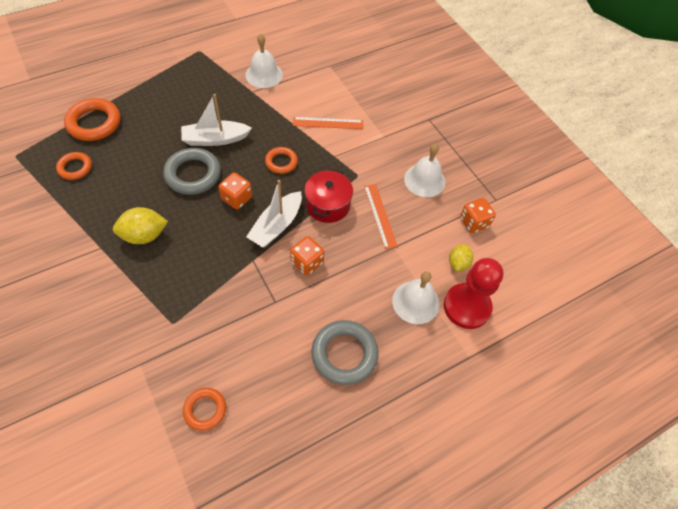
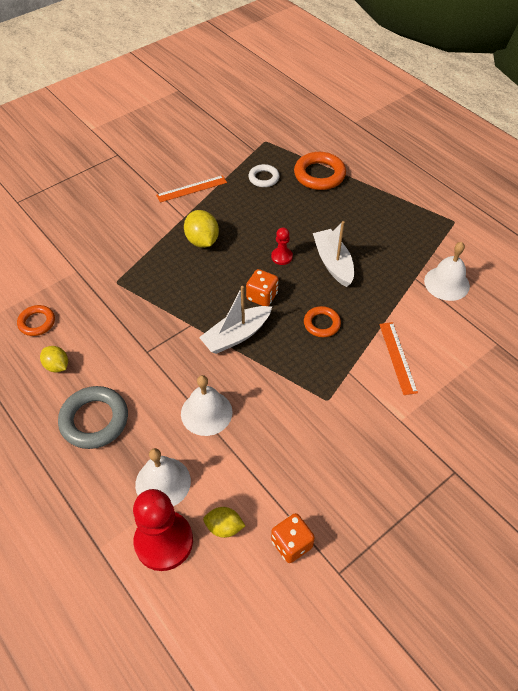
camera: 85 degrees right, 5 degrees down
(75, 168) = (263, 178): orange ring -> white ring
(193, 174) = (281, 257): grey ring -> red pawn
(271, 388) = (57, 366): none -> yellow lemon
(276, 226) = (236, 335): white boat -> white boat turned 60 degrees counterclockwise
(307, 262) = (196, 370): orange dice -> none
(328, 205) = (275, 376): red pot -> none
(380, 215) = (274, 431): orange ruler -> orange ruler (191, 189)
(424, 180) = (343, 476): white bell -> white bell (206, 412)

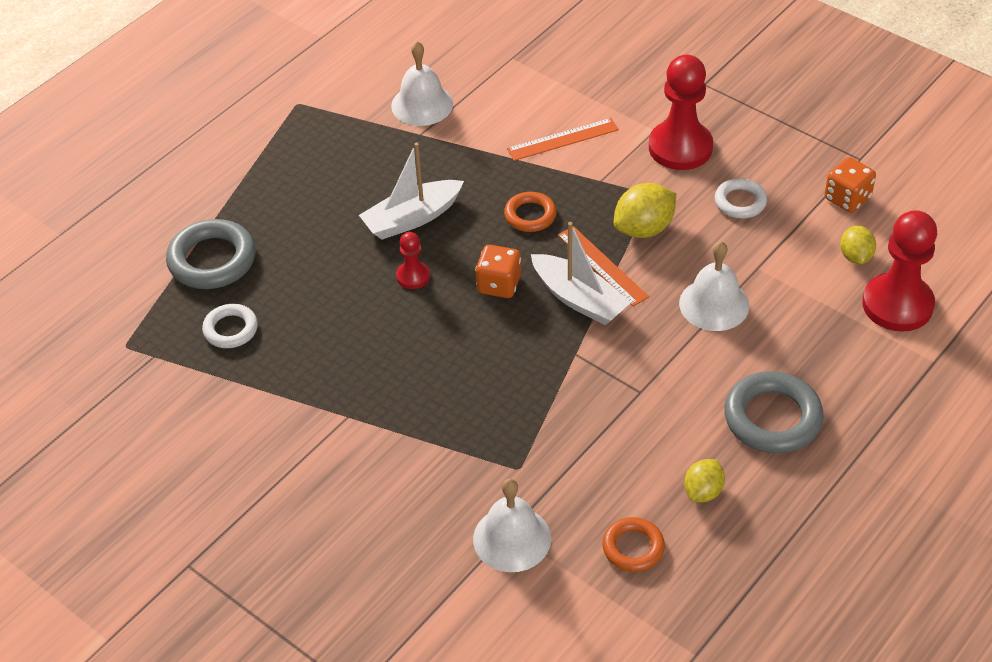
camera: 100 degrees left, 5 degrees down
(163, 482) = (827, 323): white bell -> white bell (512, 538)
(191, 189) = (274, 422): orange ruler -> orange ruler (602, 266)
(202, 241) = (400, 378): yellow lemon -> yellow lemon (644, 229)
(305, 459) = (740, 202): none -> white ring
(319, 175) = (212, 260): orange ring -> grey ring
(376, 433) = (680, 147): none -> red pawn

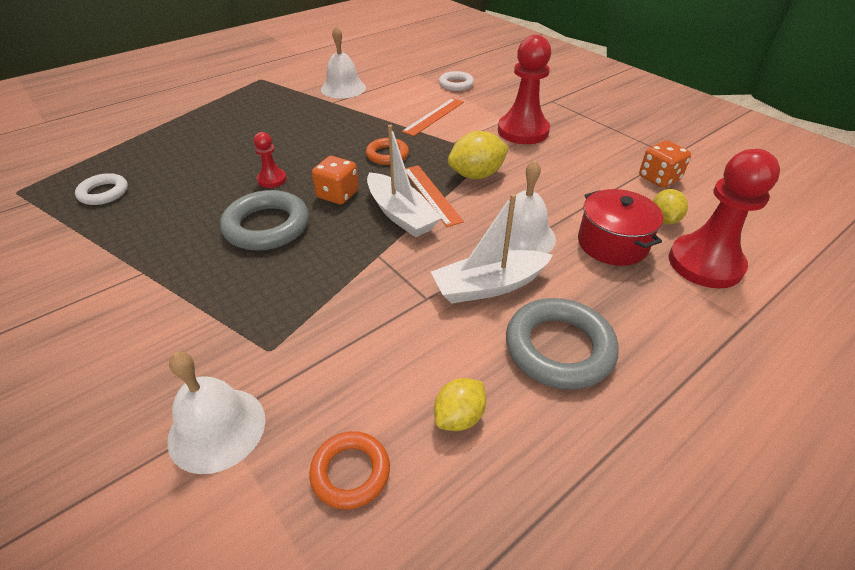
camera: 10 degrees right, 5 degrees down
(212, 260) = (131, 149): grey ring -> grey ring (267, 226)
(412, 218) = (295, 145): white boat -> white boat (488, 286)
(562, 139) = (434, 116): orange ruler -> orange ruler turned 45 degrees counterclockwise
(740, 202) = (564, 169): white ring -> white ring (456, 84)
(806, 297) = (612, 243): none -> red pot

